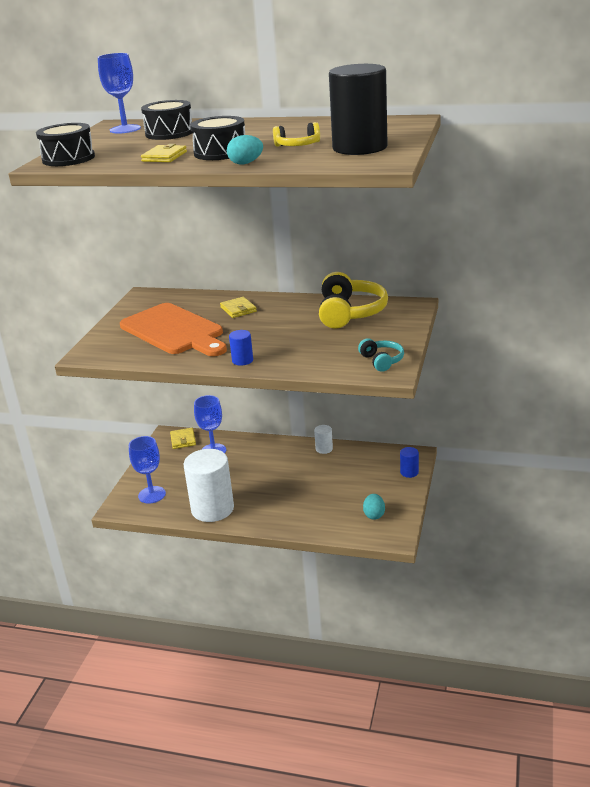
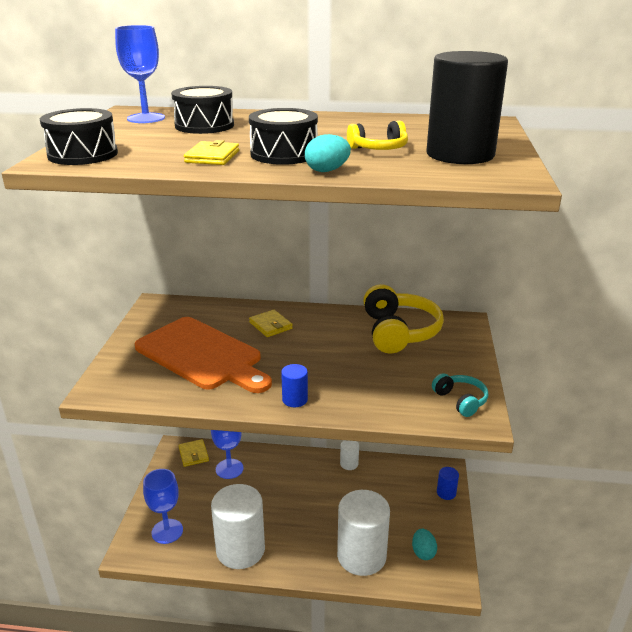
camera: 10 degrees left, 0 degrees up
(318, 516) = (361, 556): none -> white cylinder

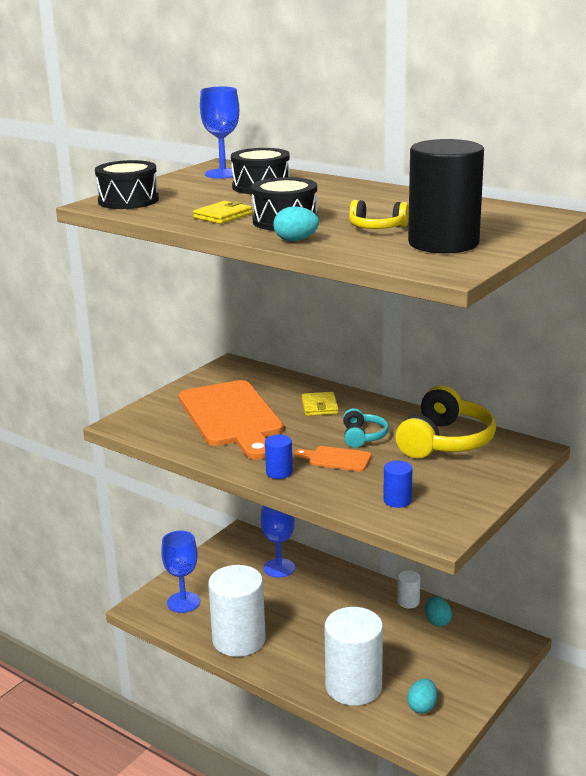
camera: 30 degrees right, 5 degrees down
(193, 454) = (253, 545): yellow wallet -> none
(331, 372) = (337, 459): none -> orange cutting board
(381, 473) = (437, 621): none -> turquoise egg
(446, 493) = (497, 663): blue cylinder -> blue cylinder (397, 500)
(460, 400) = (439, 515): turquoise headphones -> turquoise headphones (362, 436)

